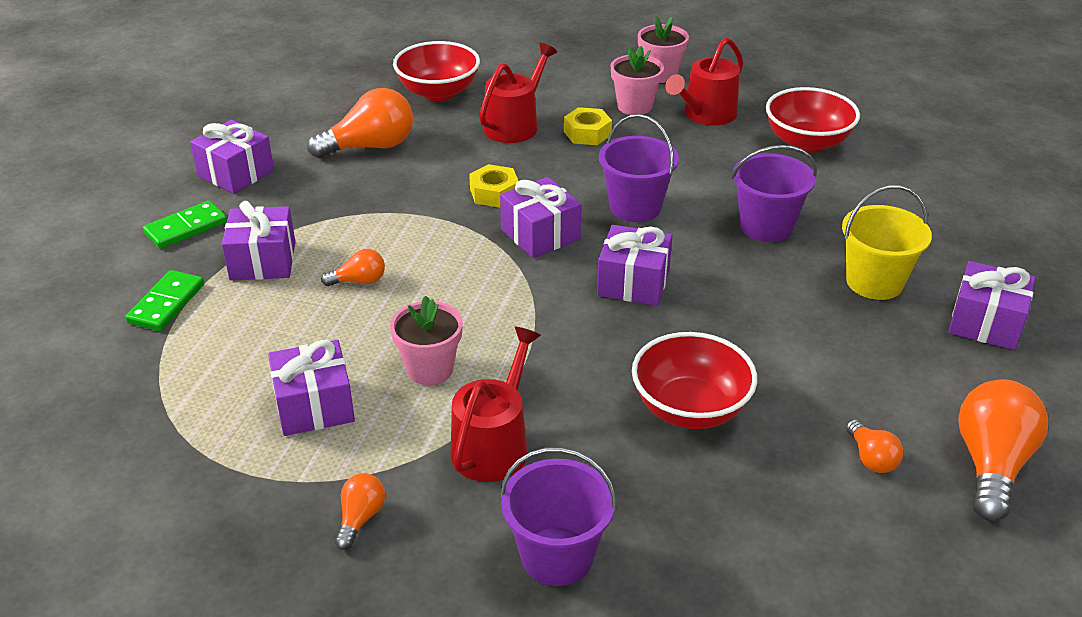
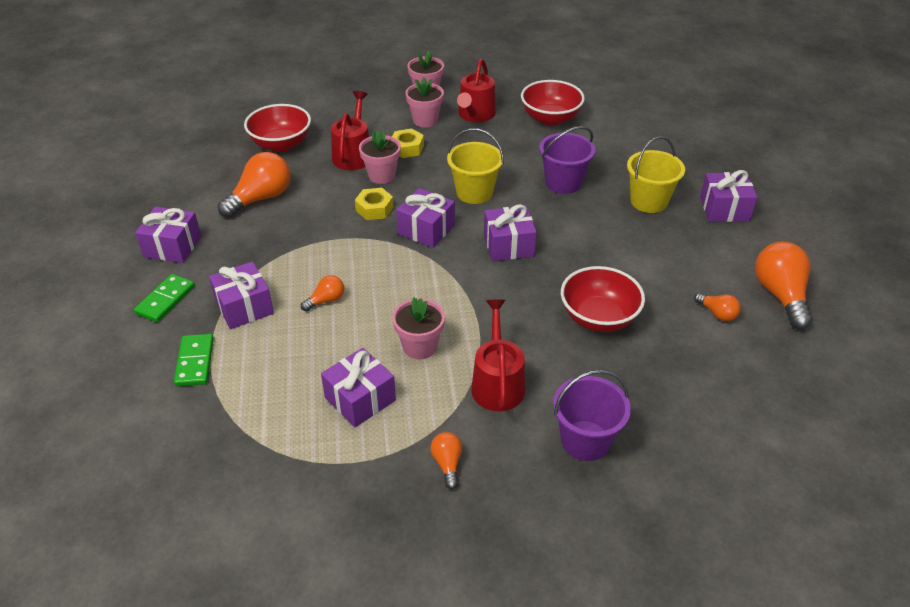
camera: 25 degrees left, 5 degrees up
(532, 157) = (381, 175): none -> pink flower pot
(635, 207) = (474, 192): purple bucket -> yellow bucket

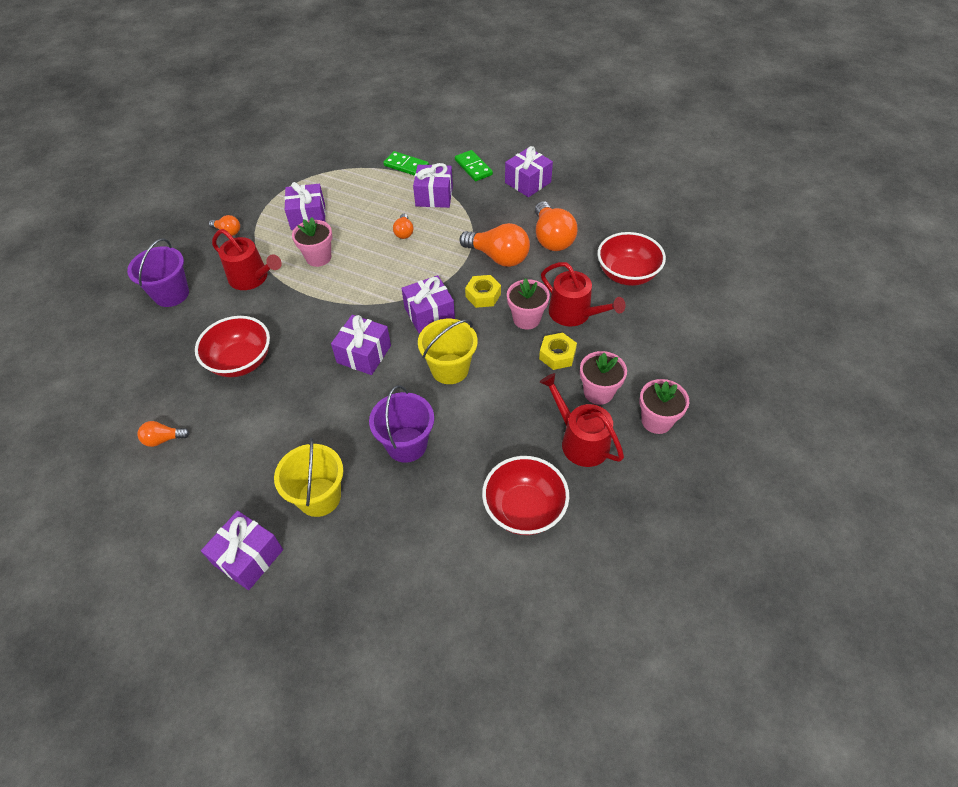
camera: 125 degrees right, 10 degrees up
(780, 295) = (126, 502): orange light bulb -> orange light bulb (498, 257)

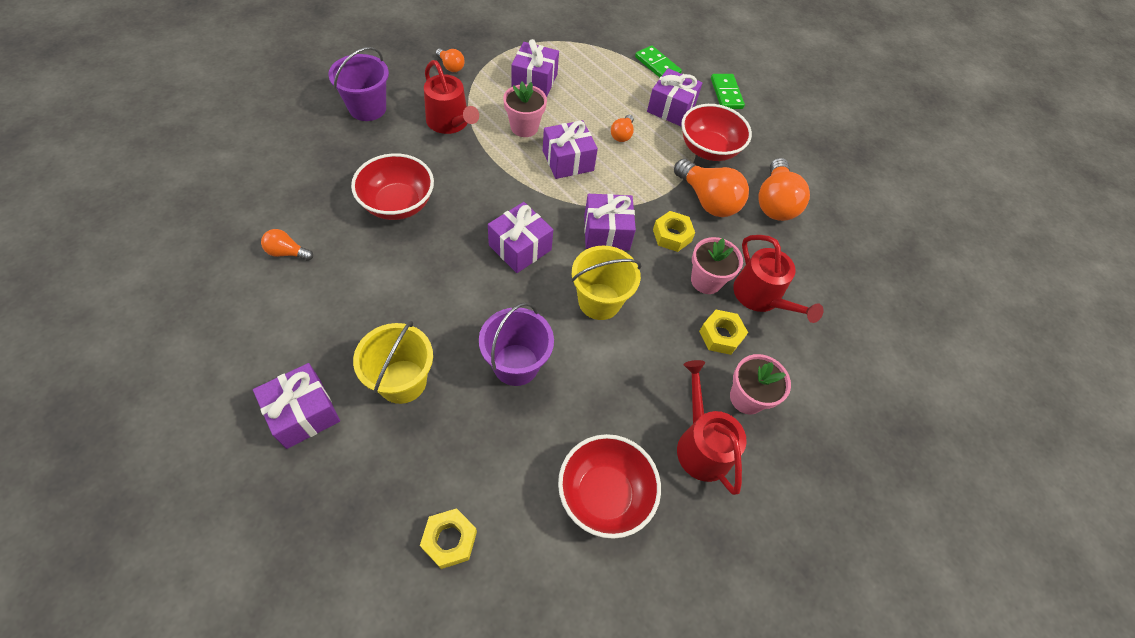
camera: 15 degrees right, 5 degrees up
(420, 596) = (449, 540): none -> yellow nut
(528, 182) = (777, 131): purple gift -> purple gift (568, 160)
(627, 274) = (840, 277): red bowl -> red bowl (708, 149)
(656, 421) = (797, 460): pink flower pot -> none

